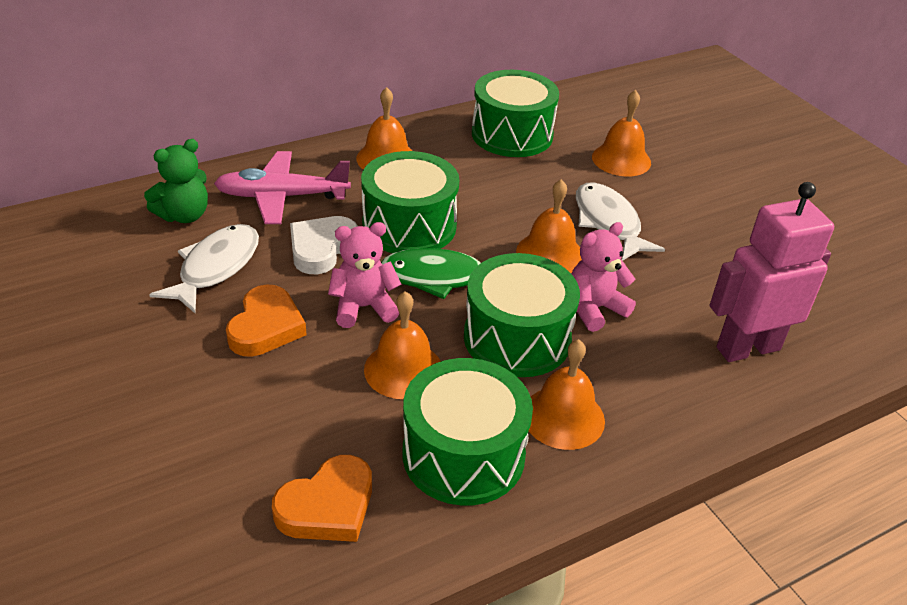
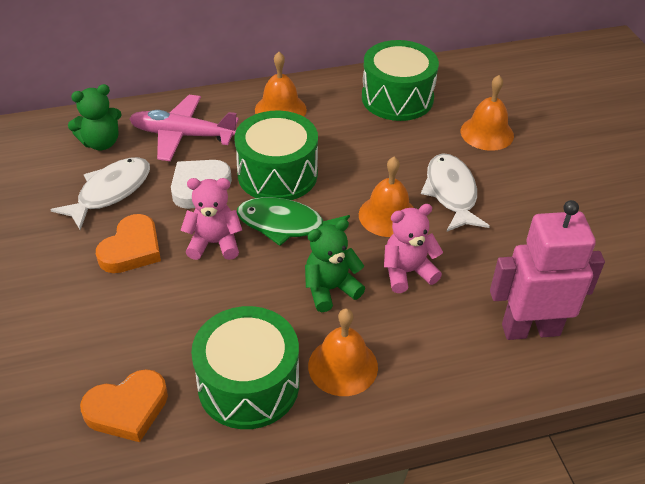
camera: 15 degrees right, 5 degrees up
(403, 369) = (227, 303): orange bell -> none
(517, 338) = (330, 289): green drum -> green teddy bear

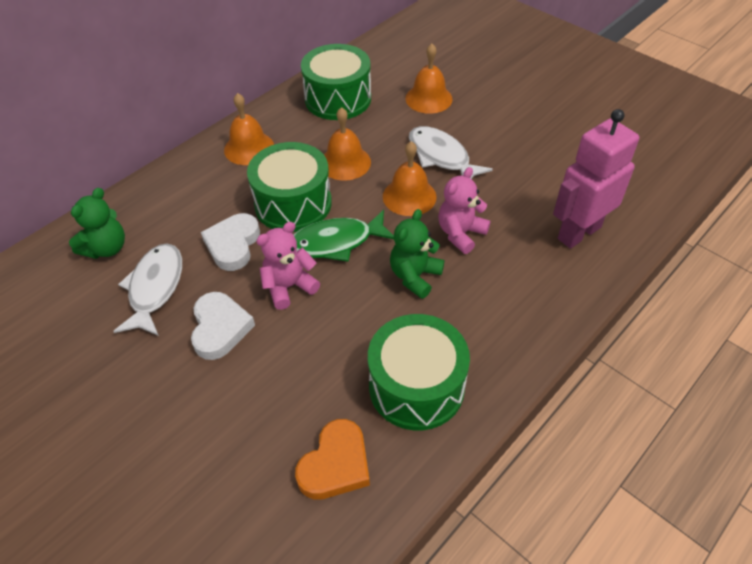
camera: 30 degrees left, 5 degrees up
(132, 249) = (220, 328): orange heart -> white heart
(183, 135) = (180, 207): pink plane -> none
(343, 366) = (474, 331): orange bell -> orange bell (345, 162)

